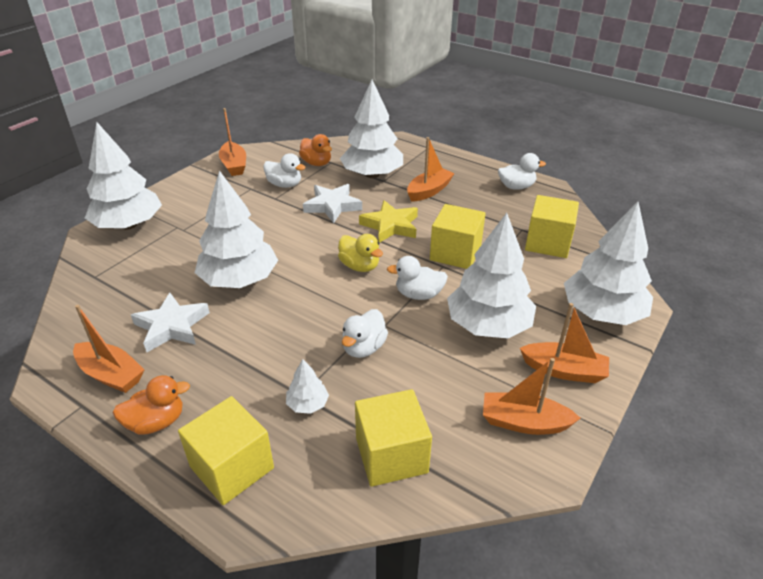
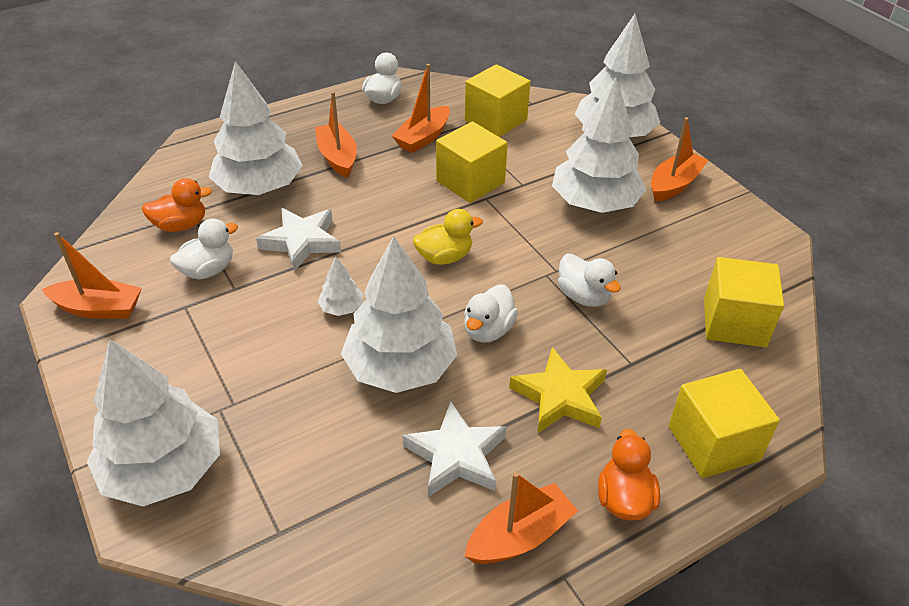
camera: 65 degrees left, 5 degrees up
(307, 404) = (647, 362): white tree -> white tree (341, 308)
(390, 226) = (384, 209): yellow star -> yellow star (560, 396)
(418, 294) = (522, 231): white duck -> white duck (488, 330)
(524, 422) = (724, 230): orange boat -> orange boat (423, 138)

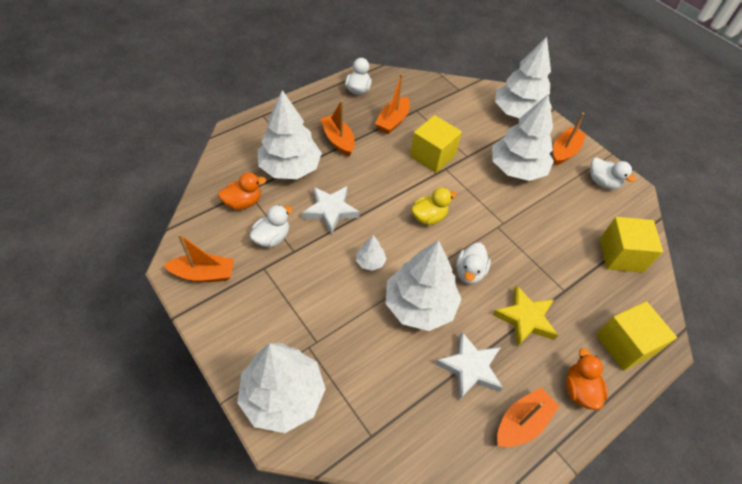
camera: 10 degrees left, 10 degrees up
(495, 120) = (438, 104): yellow cube -> none
(584, 296) = (524, 242): white duck -> white duck (602, 182)

